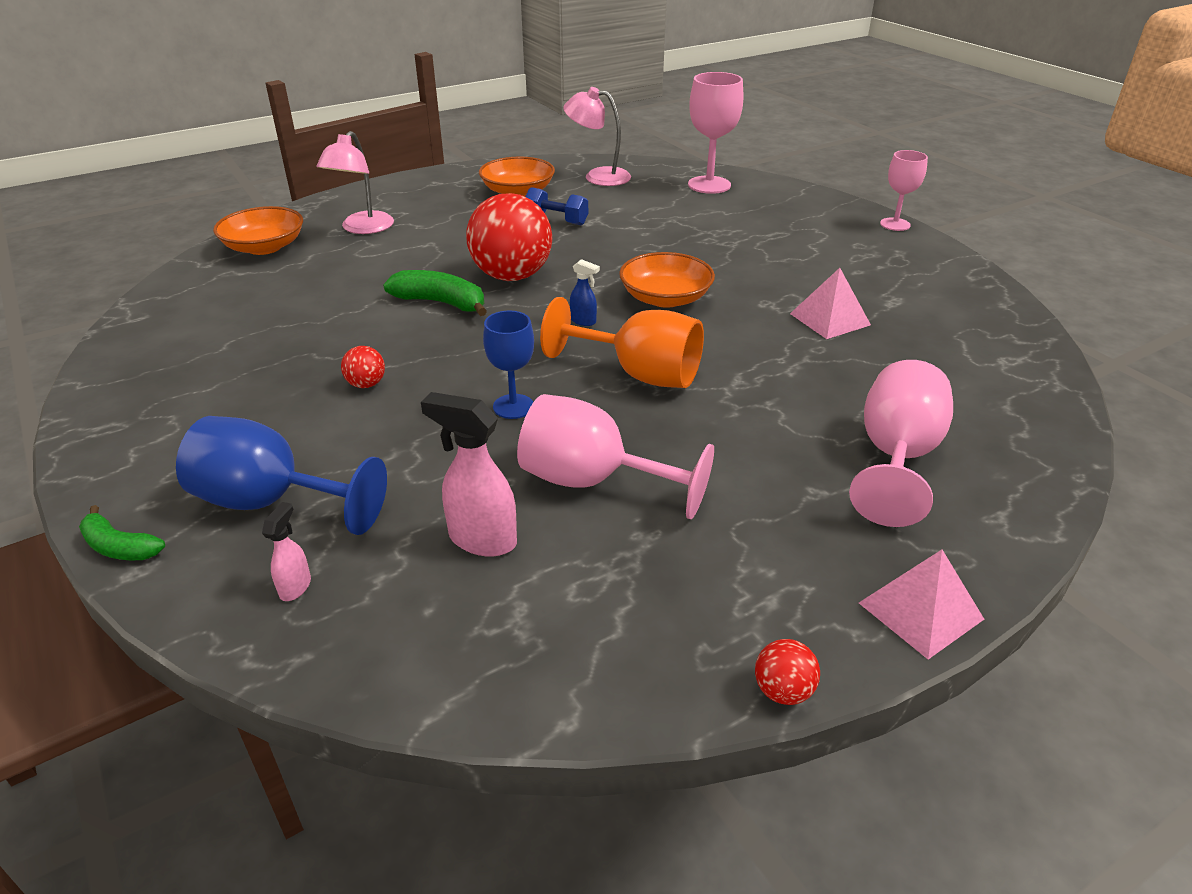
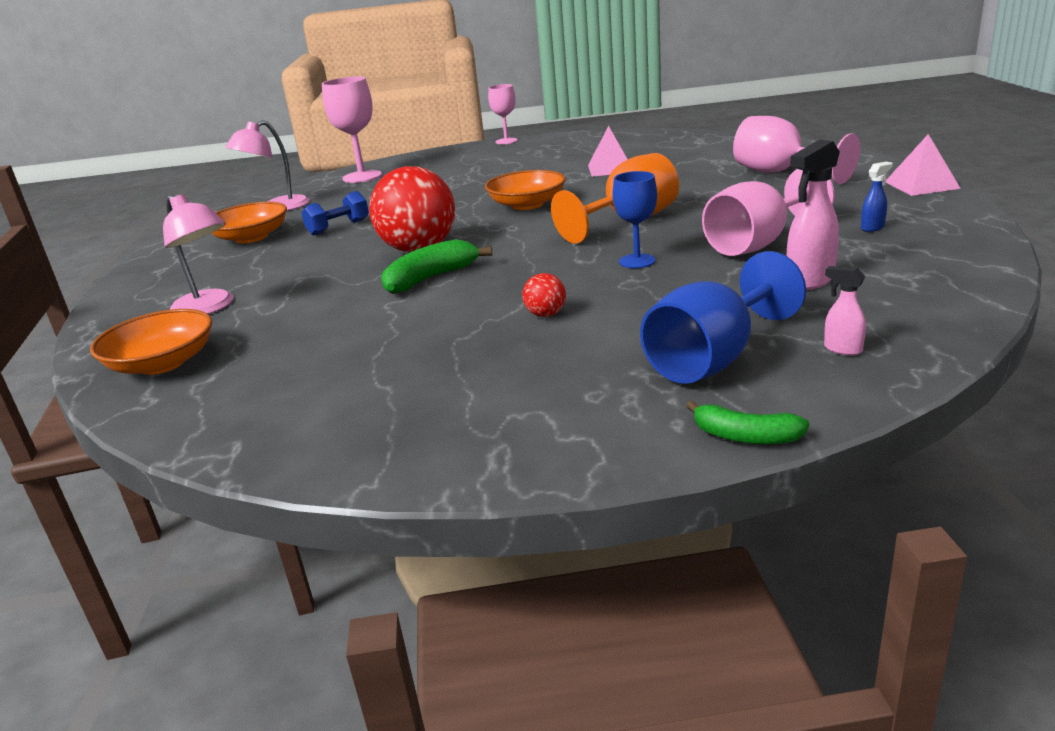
camera: 60 degrees left, 10 degrees down
(120, 547) = (745, 436): green banana -> green banana turned 60 degrees clockwise
(583, 321) = (531, 231): blue spray bottle -> blue spray bottle (872, 228)
(783, 691) = (982, 218): red ball -> none

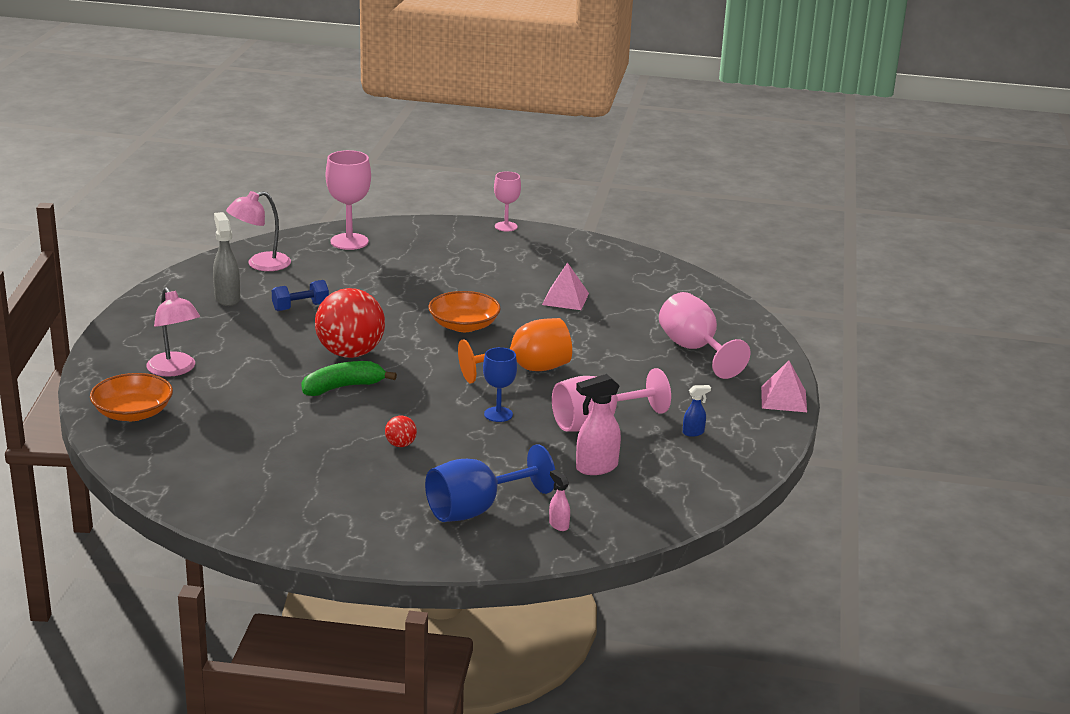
camera: 10 degrees right, 0 degrees up
(251, 237) = (227, 298): orange bowl -> grey spray bottle
(745, 436) = (448, 562): green banana -> none

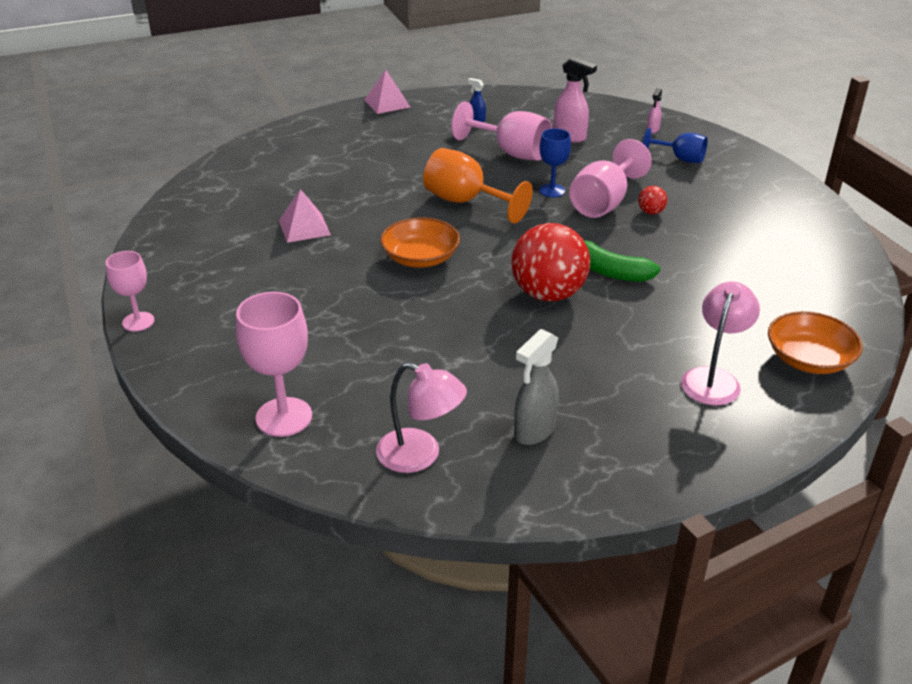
camera: 120 degrees left, 10 degrees up
(300, 307) = (494, 368): blue dumbbell -> none
(476, 509) = (680, 158): blue goblet -> blue goblet, size x0.62
(694, 350) = (344, 148): pink goblet -> pink goblet (603, 203)

